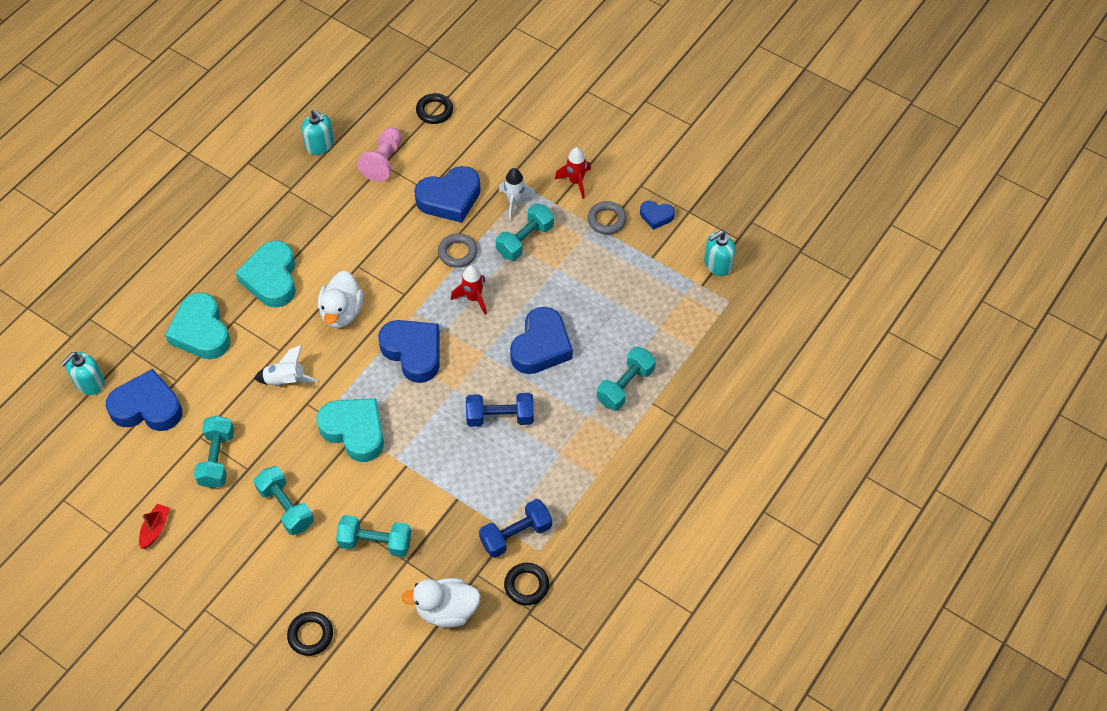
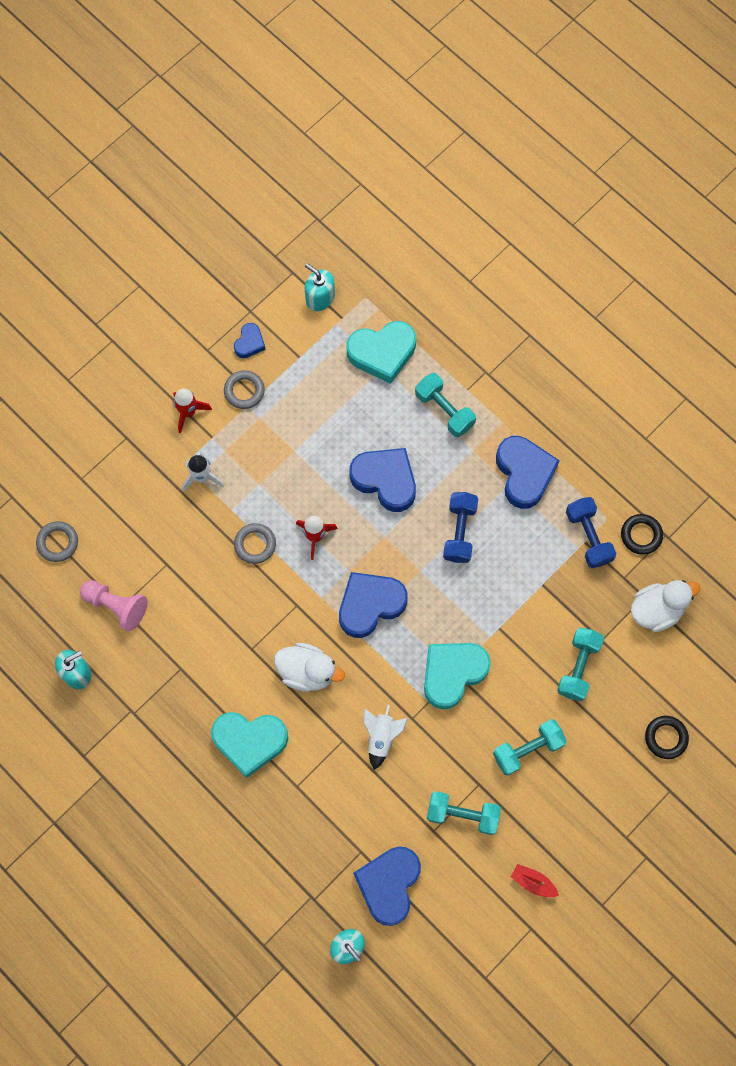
camera: 80 degrees left, 15 degrees up
(201, 332) = (304, 822): turquoise heart -> turquoise heart (382, 353)
(434, 111) = (58, 542): black ring -> grey ring
(446, 610) = (656, 610): white duck -> white duck turned 120 degrees counterclockwise
(449, 198) = (183, 543): blue heart -> blue heart (524, 473)
(525, 240) = (253, 475): turquoise dumbbell -> none
(717, 264) = (320, 298): turquoise soap dispenser -> turquoise soap dispenser turned 150 degrees clockwise

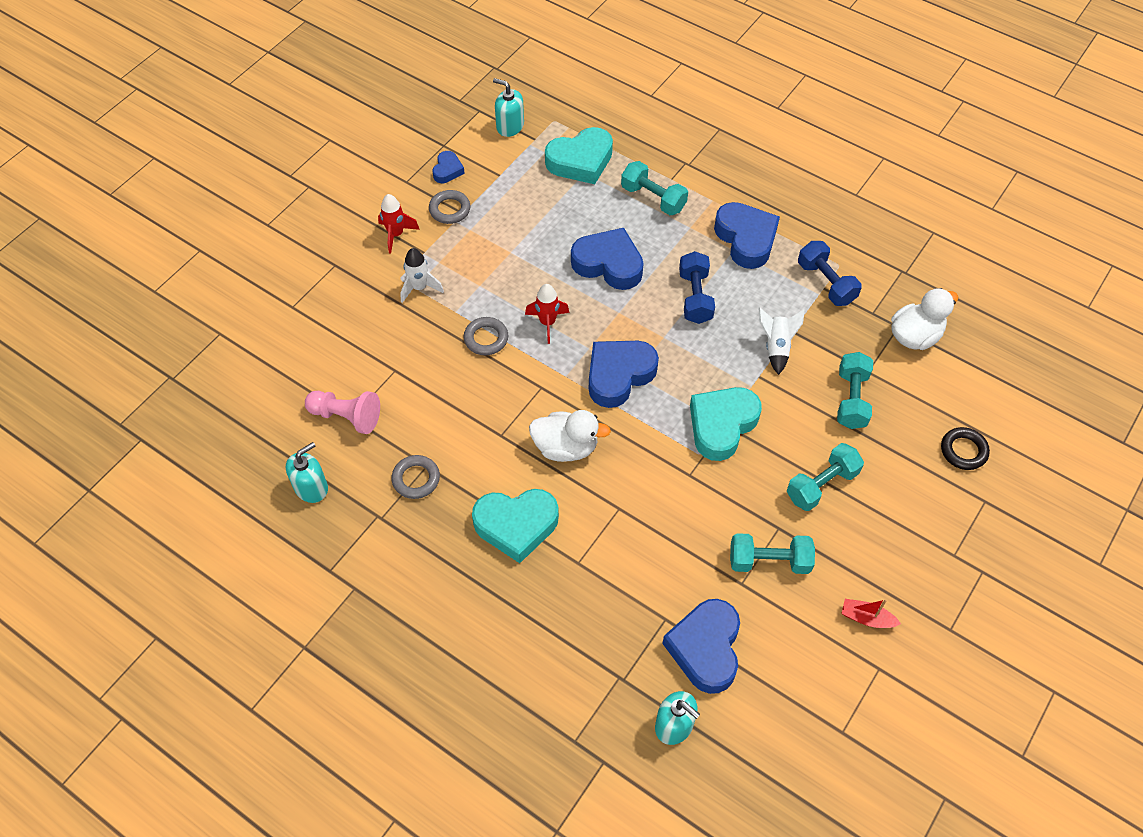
camera: 10 degrees left, 15 degrees down
(58, 542) = (274, 367): grey ring -> grey ring (416, 479)
(381, 737) = (660, 498): white rocket -> white rocket (776, 347)
(641, 535) = (878, 274): black ring -> none

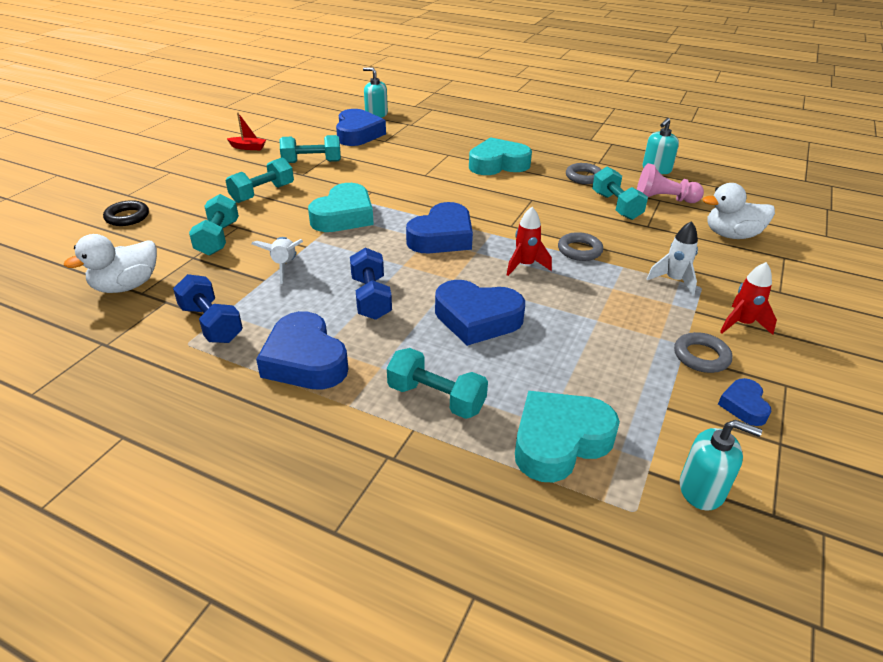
camera: 170 degrees right, 20 degrees down
(409, 410) = (616, 206): none -> turquoise dumbbell
(566, 447) = (475, 197): white duck -> white duck (731, 235)

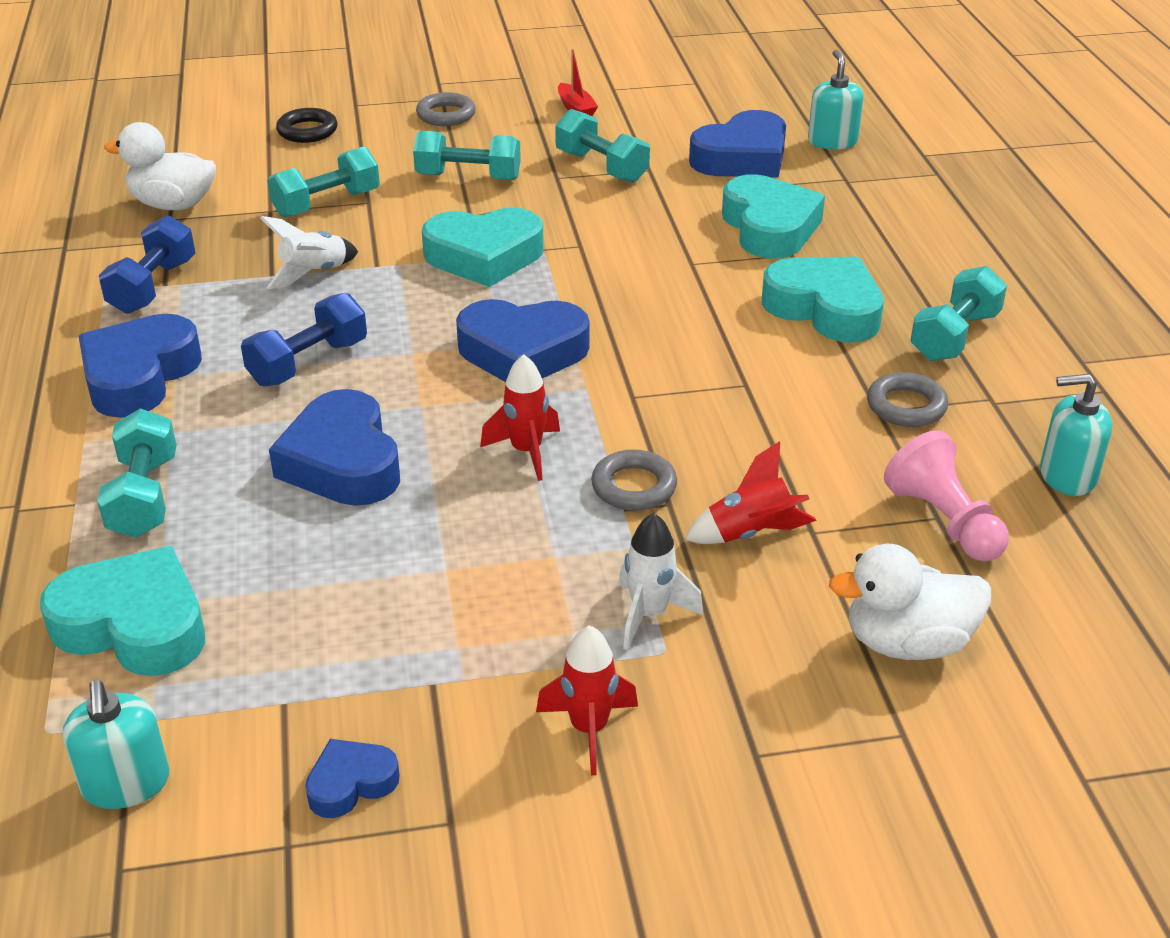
camera: 55 degrees right, 0 degrees up
(422, 150) = (769, 227): none -> turquoise heart
(616, 206) = (840, 475): turquoise dumbbell -> turquoise dumbbell (954, 336)
(637, 238) = (750, 533): none -> red rocket
(701, 356) = (445, 705): grey ring -> grey ring (446, 115)
(731, 235) = (907, 643): white duck -> white duck turned 60 degrees counterclockwise

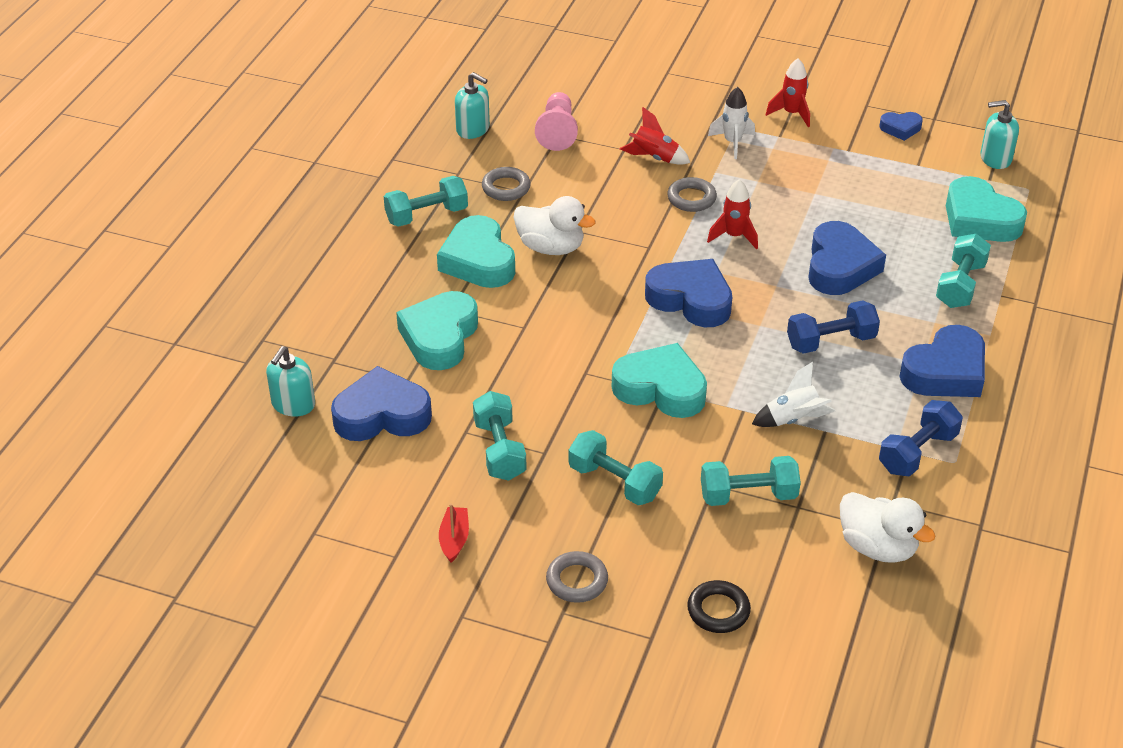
camera: 150 degrees left, 5 degrees up
(126, 783) = (995, 158): turquoise soap dispenser -> turquoise soap dispenser turned 105 degrees counterclockwise
(907, 643) = (631, 97): white duck -> white duck (551, 247)

